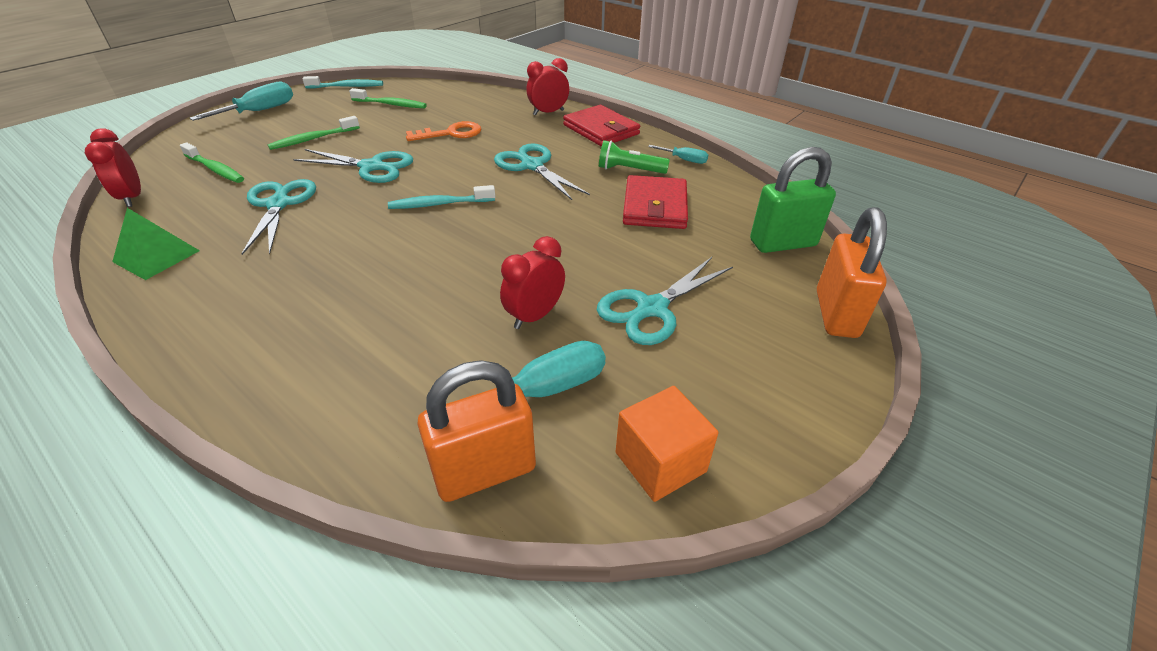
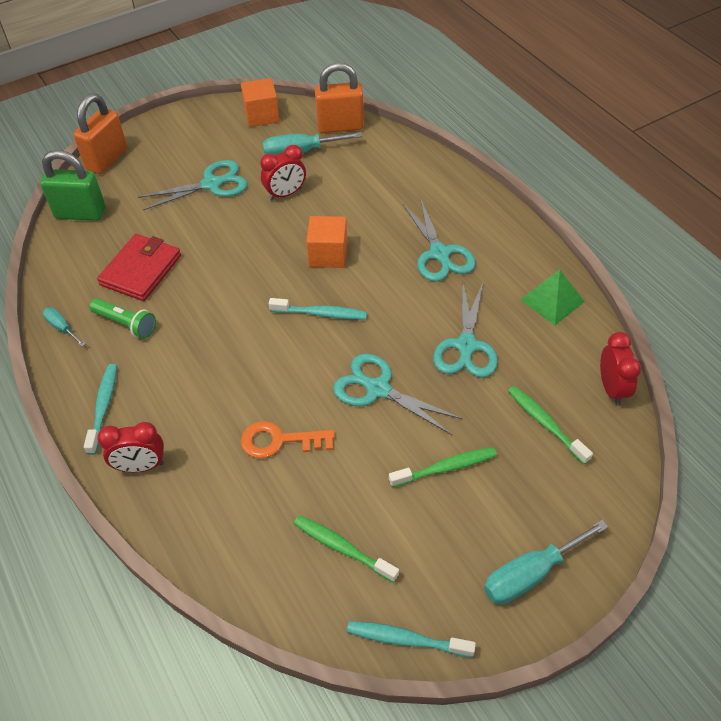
camera: 160 degrees left, 10 degrees up
(447, 254) = (328, 254): none -> orange cube
(532, 166) = (215, 353): turquoise scissors -> turquoise scissors (439, 253)
(601, 130) = (103, 407): red wallet -> turquoise toothbrush

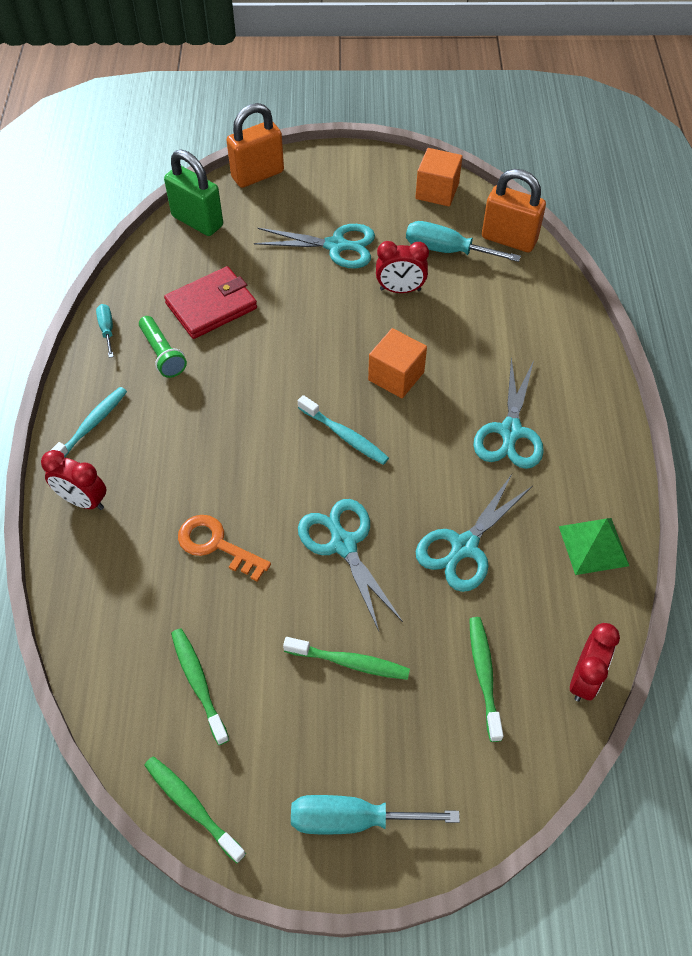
camera: 30 degrees right, 5 degrees up
(406, 639) = (192, 806): turquoise toothbrush -> green toothbrush

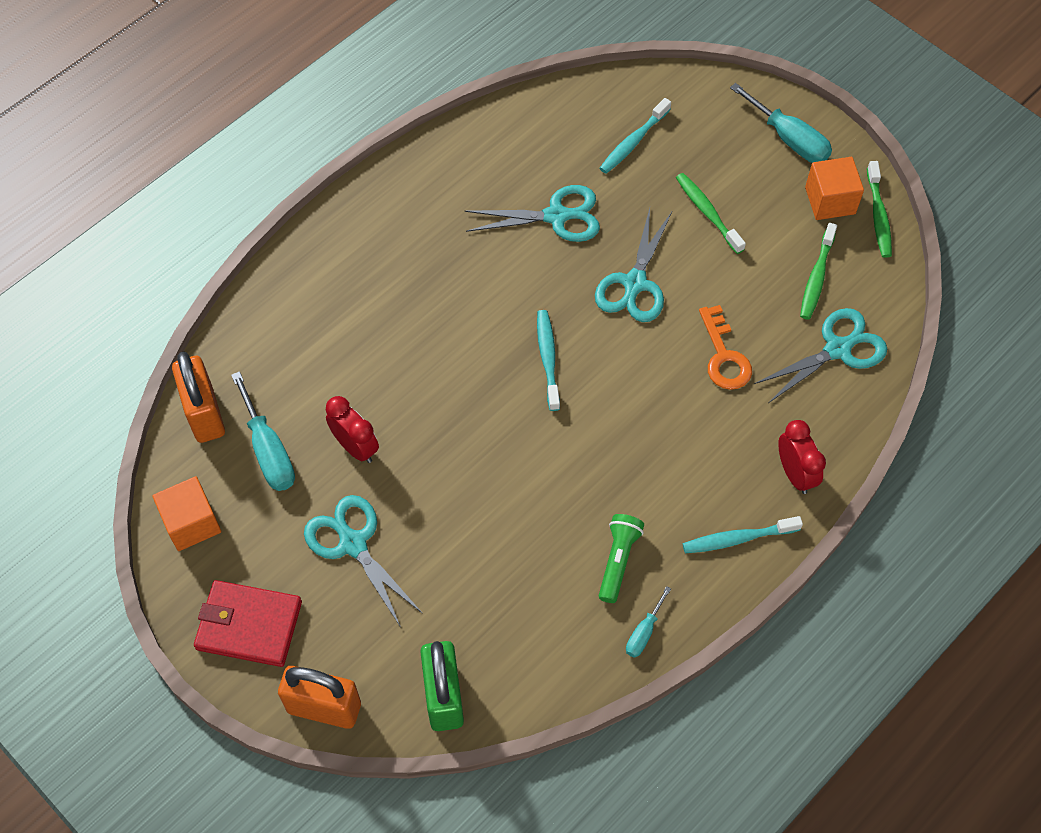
camera: 135 degrees left, 5 degrees up
(211, 306) = (529, 576): red wallet -> red wallet (249, 625)
(396, 376) = (454, 372): orange cube -> orange cube (830, 200)
(484, 675) = (633, 142): green toothbrush -> turquoise toothbrush
(510, 432) = (427, 260): turquoise scissors -> turquoise scissors (837, 349)
(584, 678) = (576, 95): red clock -> none
(593, 545) = (473, 150): green pyramid -> none

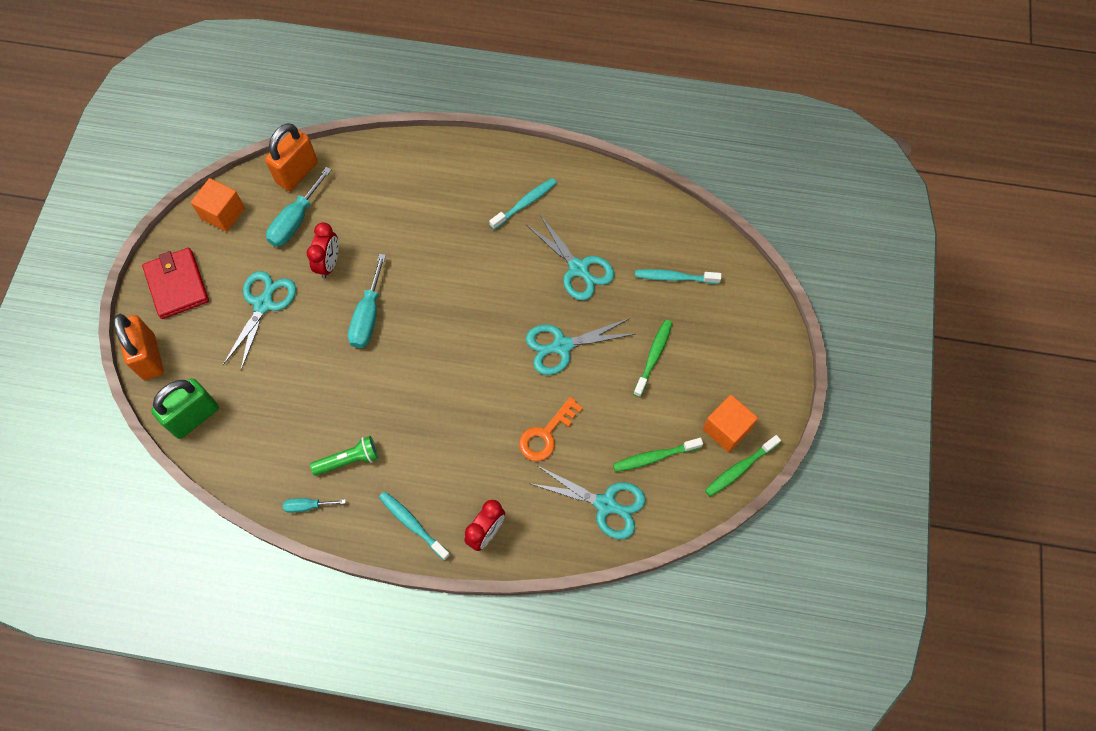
camera: 55 degrees right, 5 degrees up
(548, 358) = (467, 330): turquoise toothbrush -> turquoise toothbrush (525, 203)
(789, 139) = (757, 372): turquoise screwdriver -> turquoise screwdriver (368, 316)

